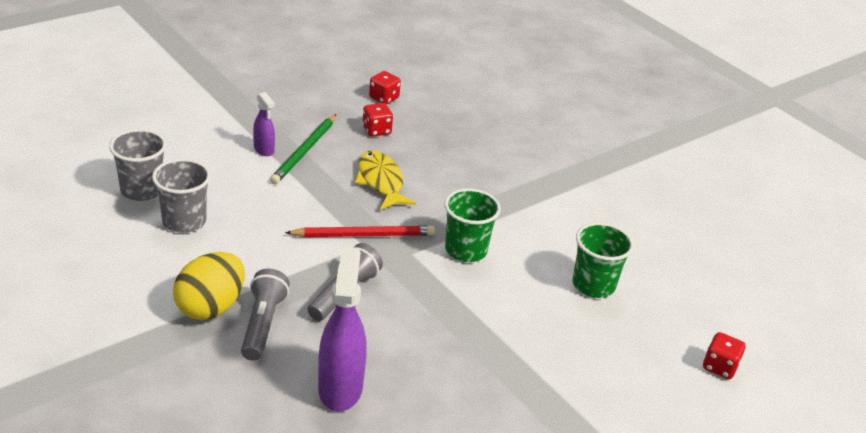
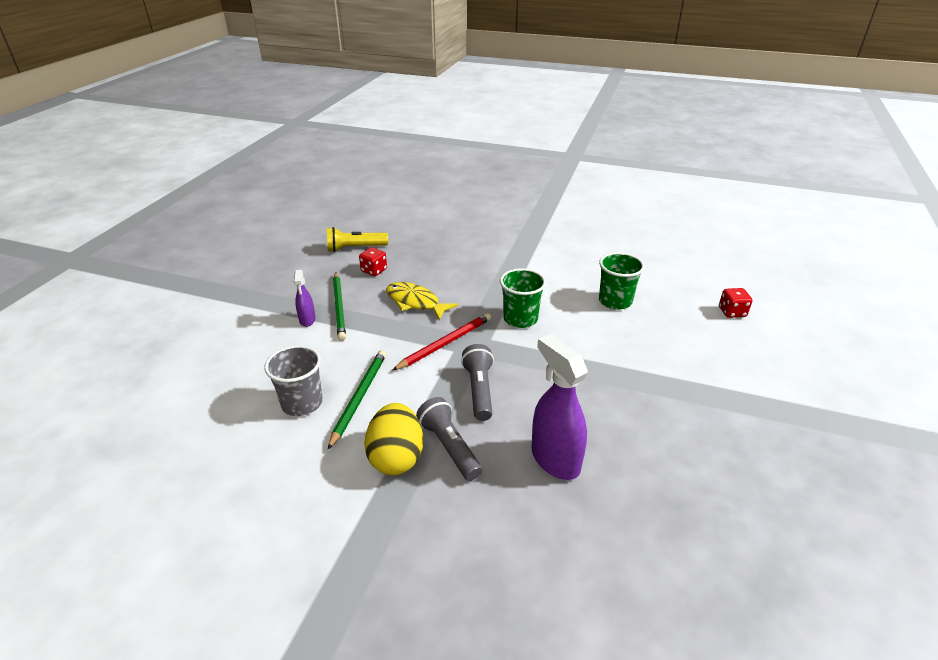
camera: 30 degrees left, 0 degrees up
(142, 190) = (240, 398): grey cup -> none
(234, 242) = (359, 398): none -> green pencil
(264, 149) = (307, 320): purple spray bottle -> purple spray bottle turned 60 degrees clockwise
(384, 98) = (355, 248): red dice -> yellow flashlight

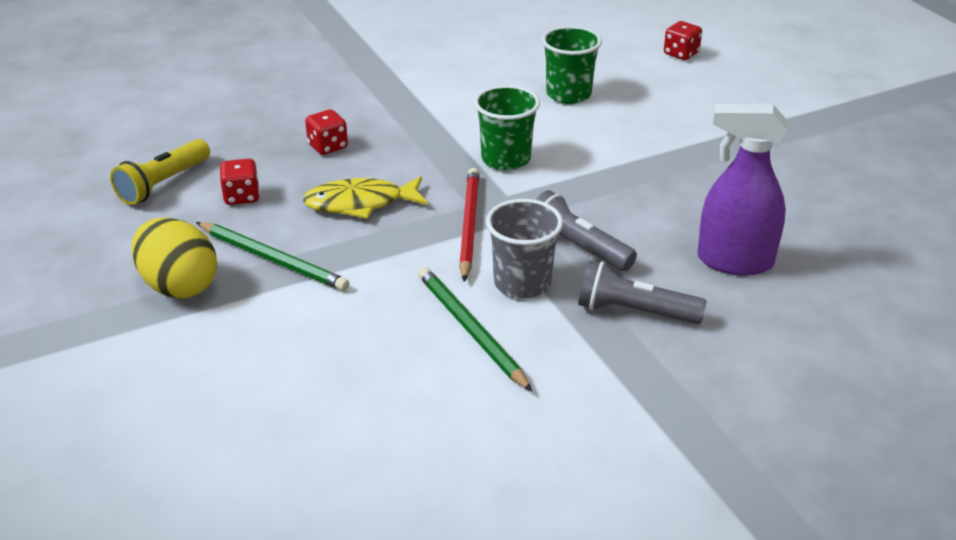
camera: 45 degrees left, 0 degrees up
(302, 403) = (417, 376): grey cup -> grey cup (522, 283)
(307, 320) = (256, 295): purple spray bottle -> none
(396, 457) = (603, 353): yellow egg -> yellow egg (179, 286)
(446, 266) = (328, 146): none -> red dice

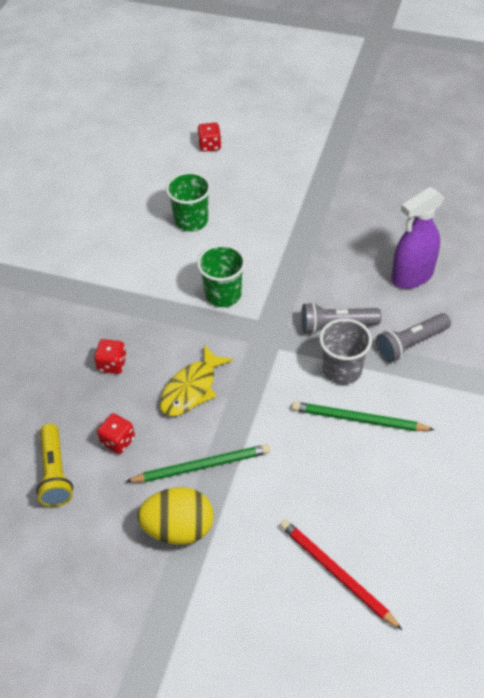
camera: 45 degrees left, 15 degrees up
(469, 225) = (267, 356): red pencil -> red pencil (336, 574)

